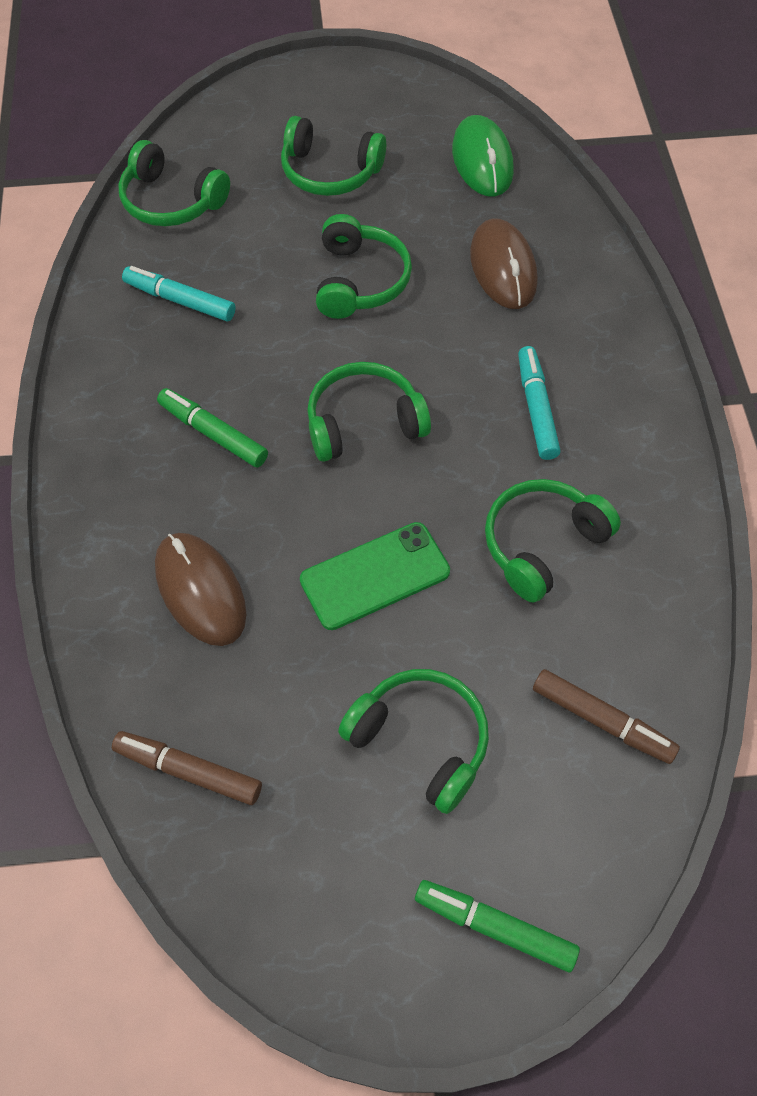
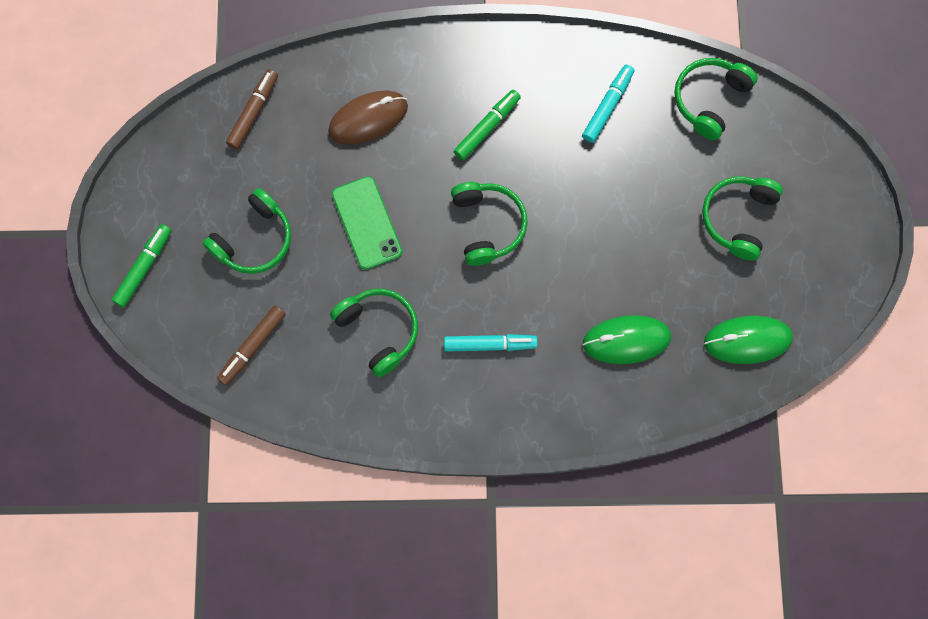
camera: 95 degrees right, 15 degrees up
(359, 281) = (619, 232): green headphones -> none
(503, 268) = (626, 340): brown mouse -> green mouse

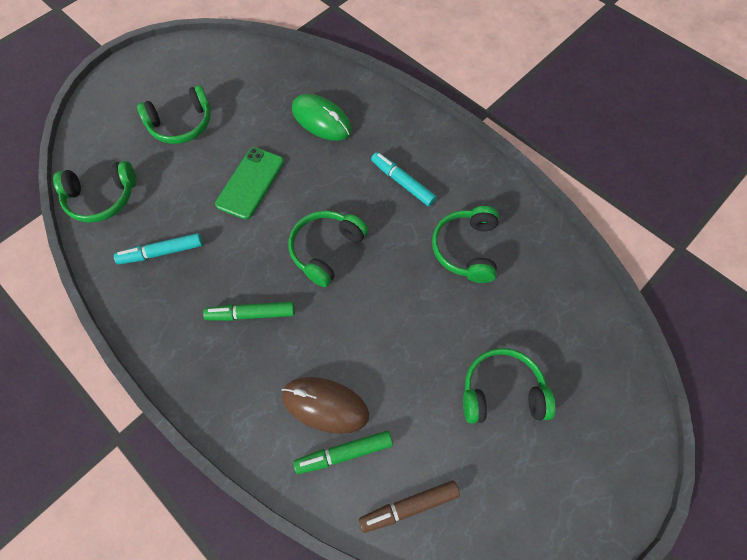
camera: 135 degrees left, 10 degrees down
(144, 268) = (613, 452): green marker -> green marker (344, 453)
(253, 347) = (566, 314): brown marker -> none
(366, 223) = (405, 326): green phone -> green phone (250, 183)
(747, 340) = (259, 69): green mouse -> none

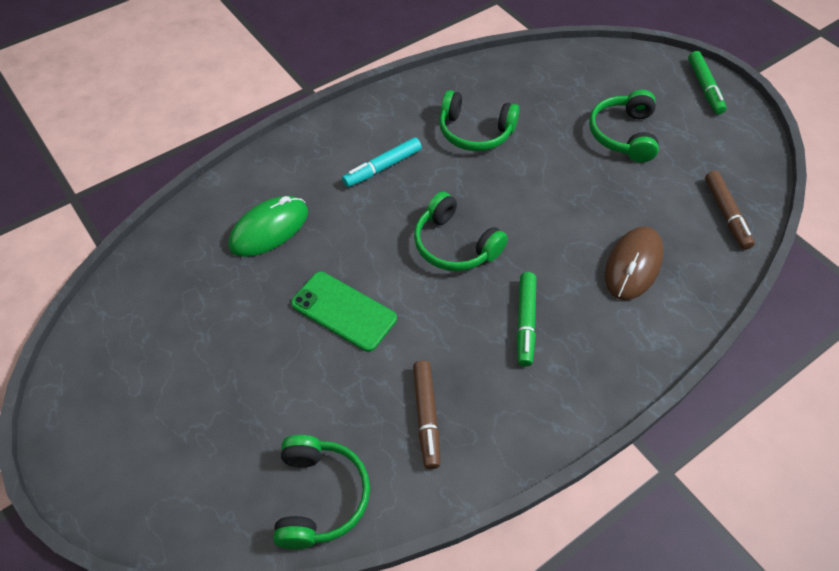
camera: 80 degrees left, 10 degrees down
(162, 252) = (426, 416): turquoise marker -> brown marker
(181, 124) = (218, 388): green headphones -> none
(344, 453) = (680, 255): green marker -> green marker (704, 87)

